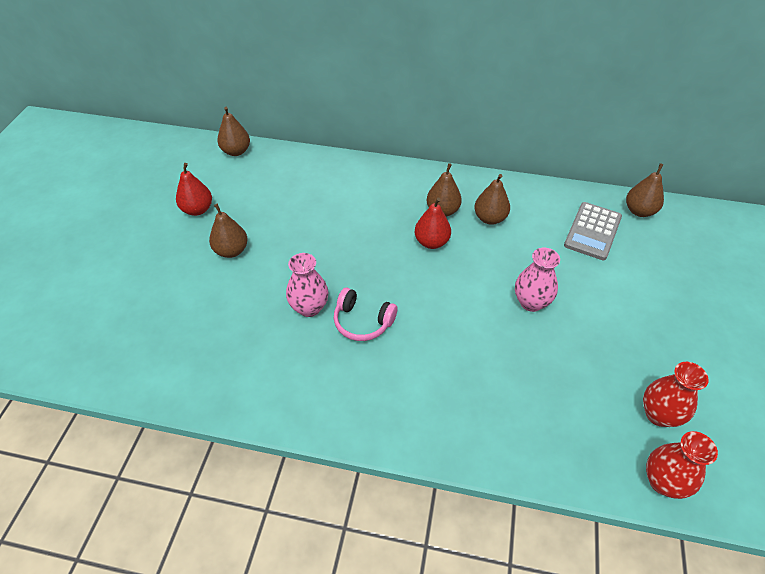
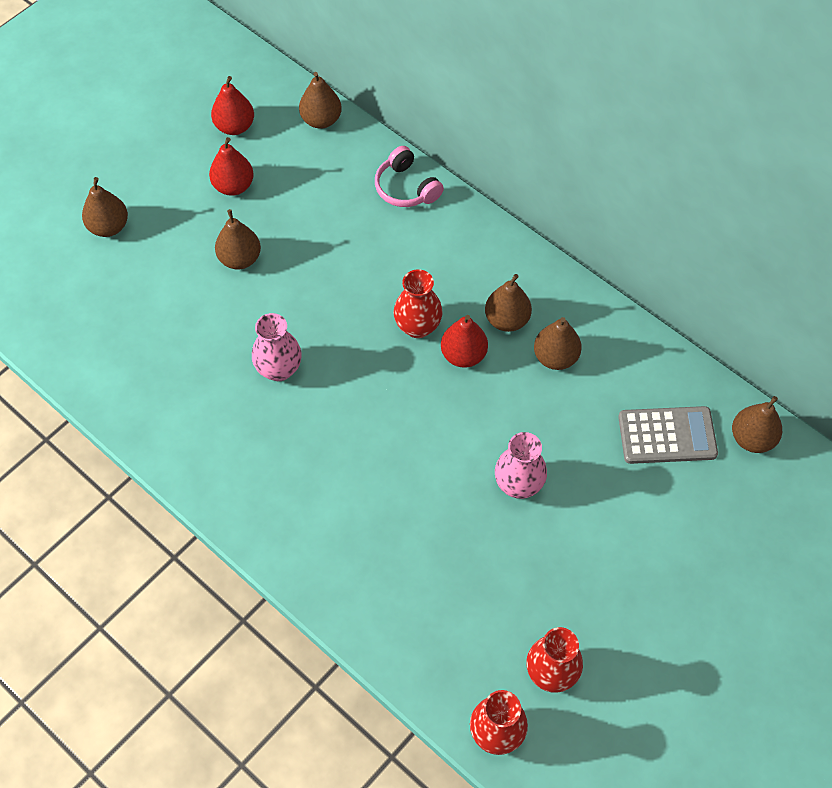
camera: 30 degrees right, 10 degrees up
(112, 272) = (109, 227): none -> brown pear
(176, 176) = (235, 126): none -> red pear
(362, 321) = (322, 413): pink headphones -> pink headphones (406, 188)
(388, 239) = (417, 326): none -> red vase
(592, 231) = (667, 436): grey calculator -> grey calculator turned 150 degrees counterclockwise

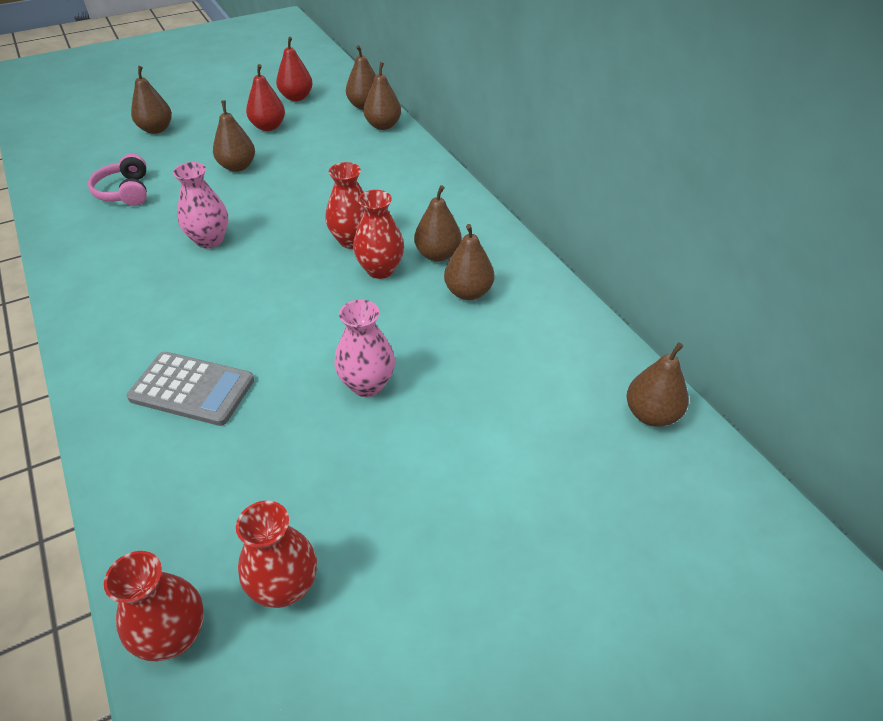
camera: 20 degrees right, 15 degrees down
(359, 148) = (383, 126): none -> brown pear
(406, 188) = (405, 154): pink headphones -> pink headphones (125, 192)
(463, 355) = (380, 269): red pear -> red vase
(667, 436) = (553, 385): grey calculator -> grey calculator (192, 389)

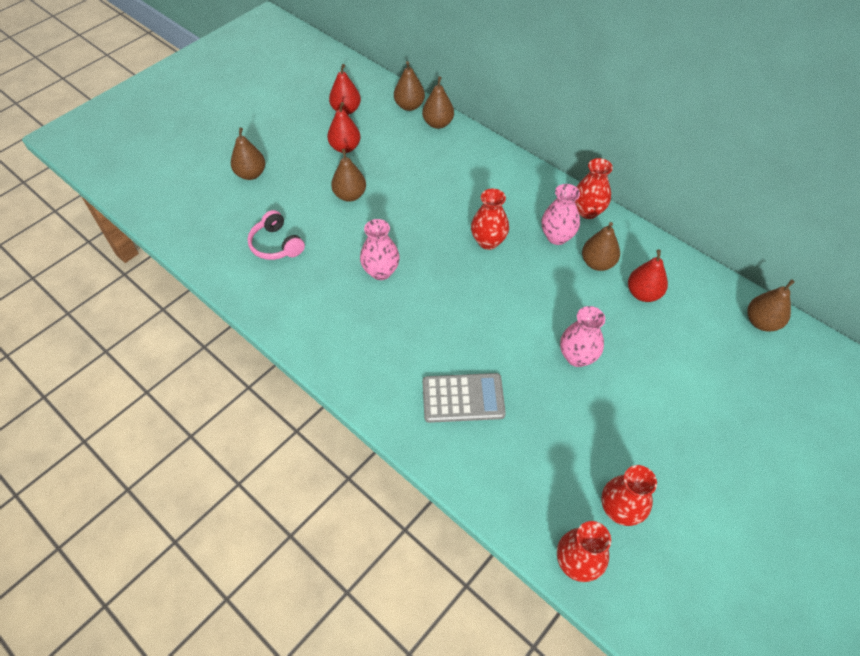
camera: 20 degrees left, 10 degrees up
(380, 269) = (525, 261): red vase -> red vase (588, 211)
(438, 255) = (557, 237): brown pear -> pink vase
(505, 339) = (643, 293): none -> red pear

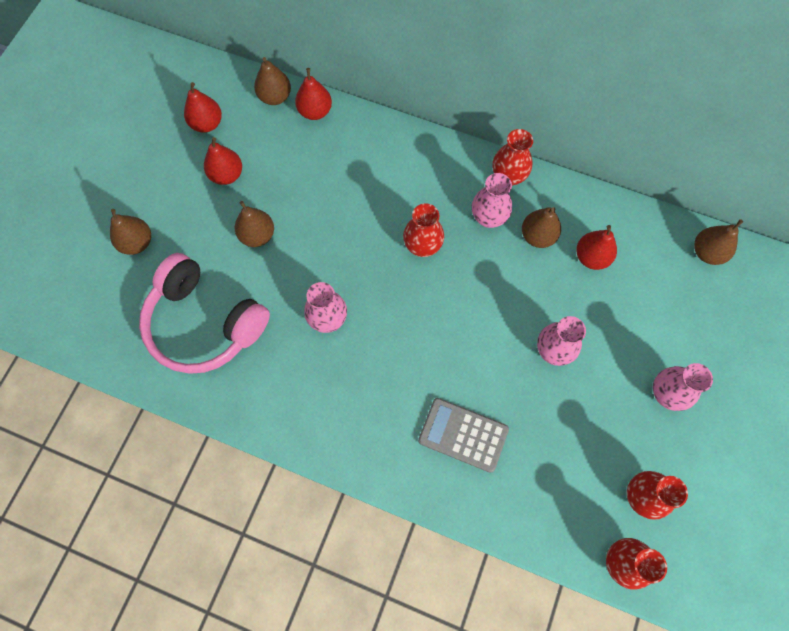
camera: 20 degrees left, 15 degrees up
(276, 244) = (204, 323): pink headphones -> pink headphones, size x1.94
(438, 123) = (315, 111): brown pear -> red pear
(463, 398) = (463, 434): grey calculator -> grey calculator turned 135 degrees counterclockwise
(678, 427) = (666, 393): none -> pink vase

